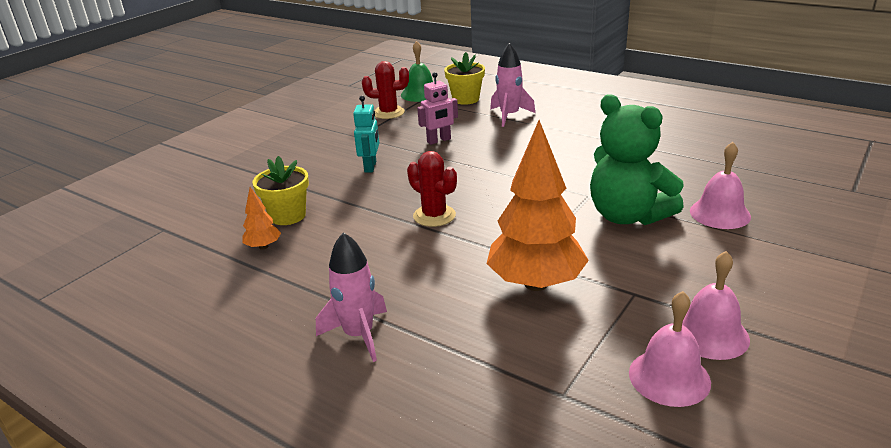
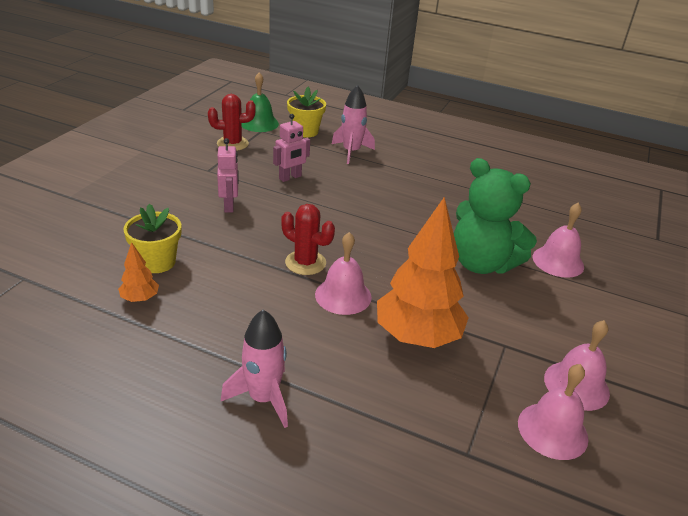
camera: 15 degrees left, 5 degrees up
(370, 167) = (229, 206): turquoise robot -> pink robot
(465, 245) = (343, 295): none -> pink bell

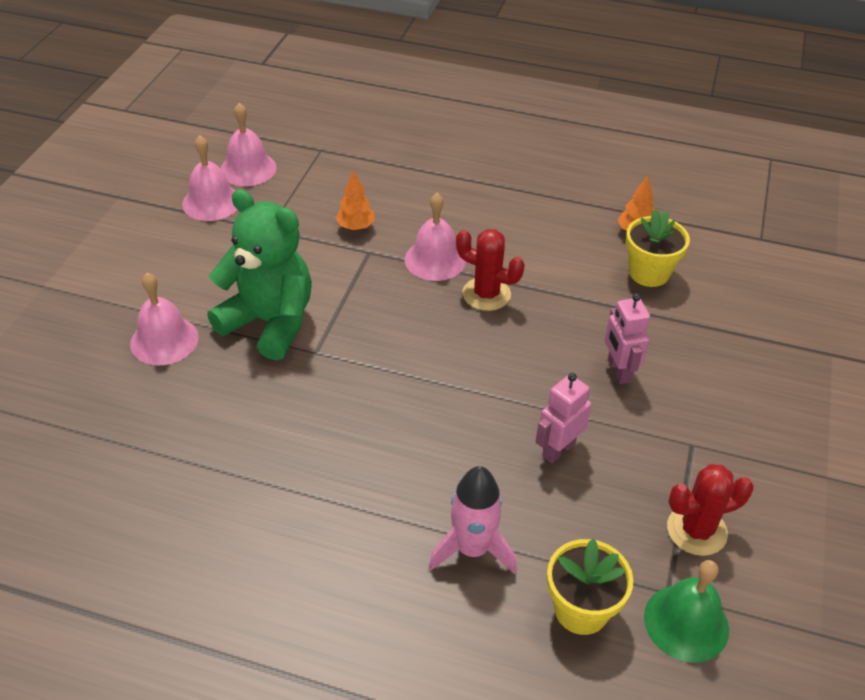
camera: 175 degrees right, 10 degrees up
(263, 398) = (482, 167): pink rocket -> none
(417, 336) = (356, 227): orange tree -> orange tree, size x0.44

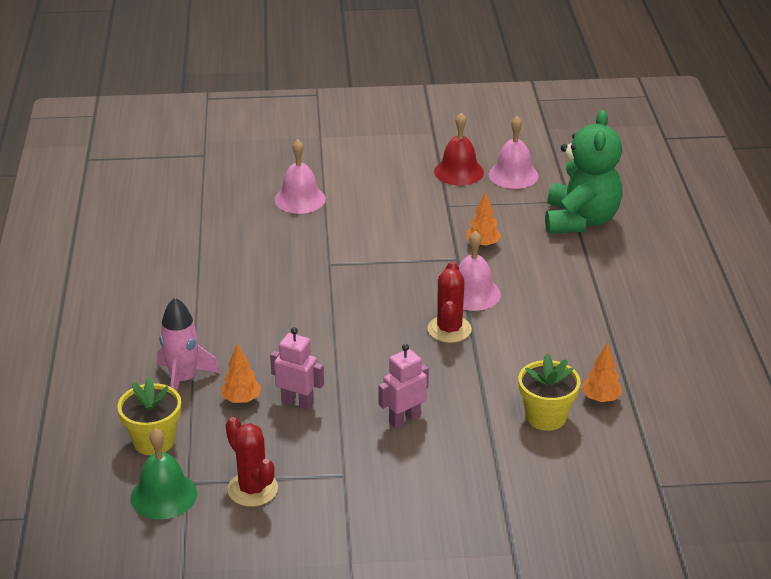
camera: 70 degrees right, 10 degrees down
(211, 202) = (459, 172): pink bell -> red bell
(270, 322) = (346, 236): green teddy bear -> green teddy bear (580, 220)
(534, 500) = (241, 400): none -> orange tree

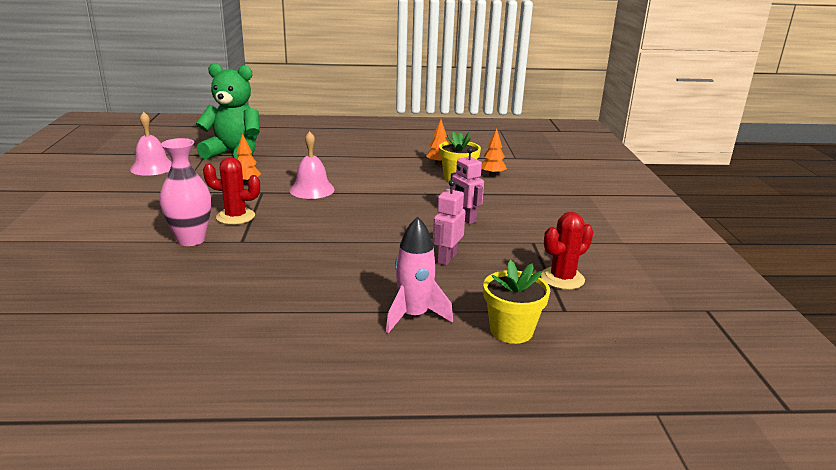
camera: 90 degrees left, 10 degrees down
(163, 495) = (586, 322): green bell -> none
(241, 400) = (444, 284): orange tree -> orange tree (492, 175)
(300, 199) = (111, 253): pink bell -> none
(329, 235) = (191, 240): none -> pink vase
(449, 329) = (356, 199): red cactus -> red cactus (235, 217)
(459, 172) = (128, 184): red bell -> none

